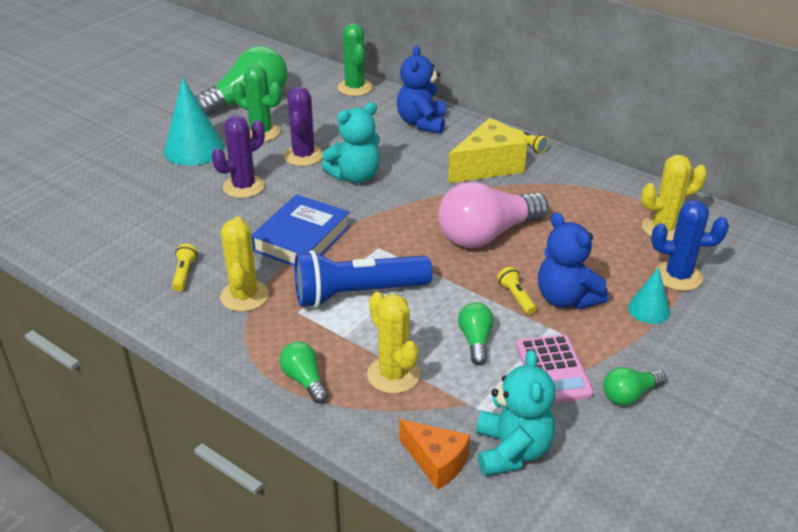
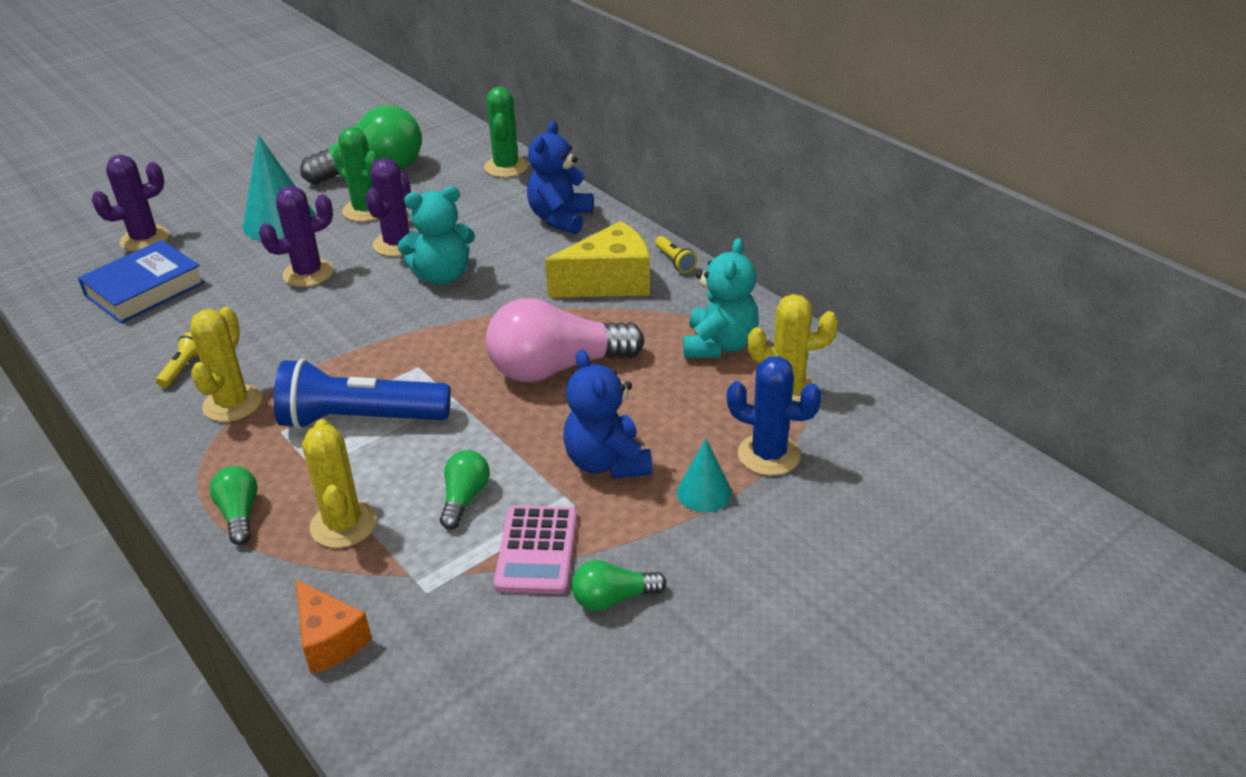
camera: 15 degrees right, 0 degrees up
(84, 175) = (145, 239): none -> purple cactus
(301, 239) = (336, 344): blue book -> blue book (145, 289)
(512, 451) = (426, 643): turquoise teddy bear -> turquoise teddy bear (719, 345)
(516, 297) = (546, 452): yellow flashlight -> none

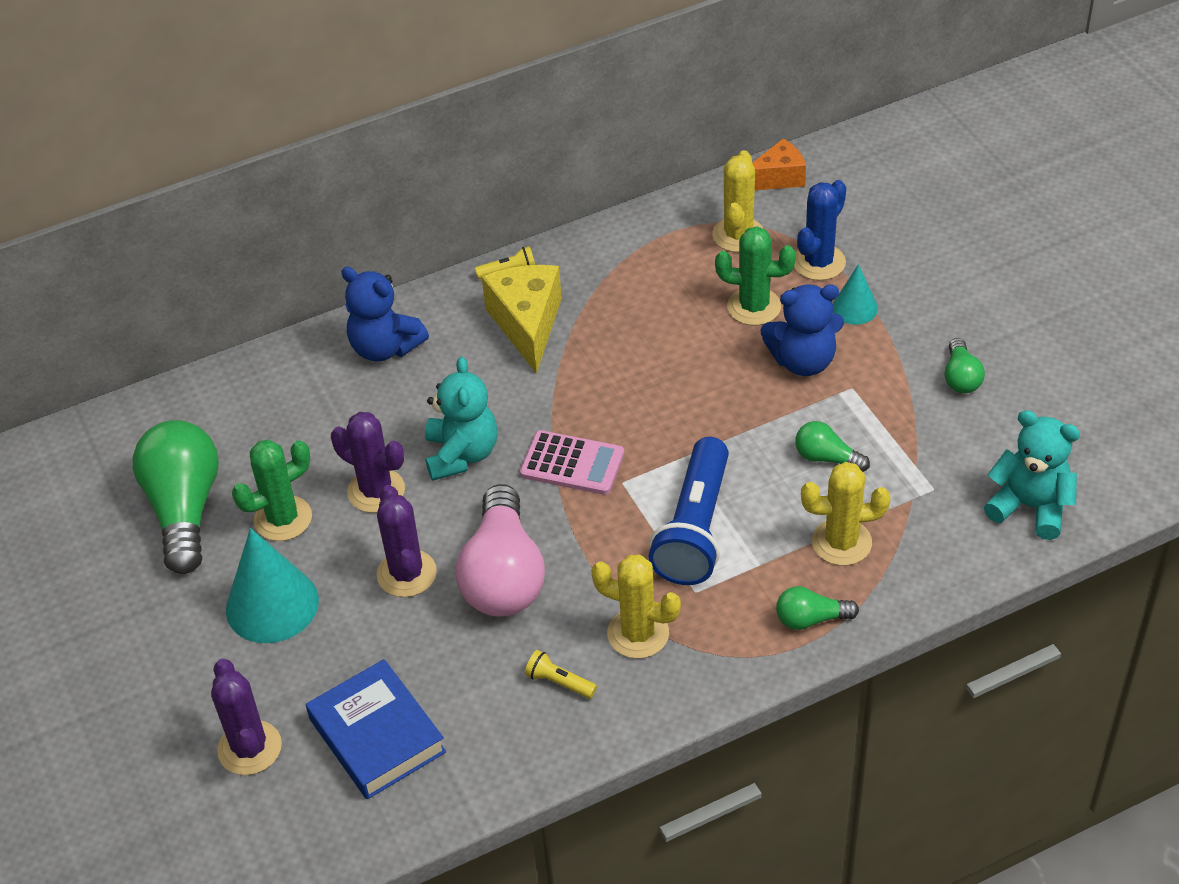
camera: 75 degrees left, 10 degrees up
(329, 640) = (975, 552): orange cheese -> orange cheese (778, 178)
(506, 167) = (241, 382): green cactus -> green cactus (754, 307)
(537, 550) = (900, 416): pink calculator -> pink calculator (572, 463)
(556, 368) = (659, 379): pink light bulb -> pink light bulb (503, 575)
(719, 345) = (660, 265): turquoise teddy bear -> turquoise teddy bear (1030, 507)

